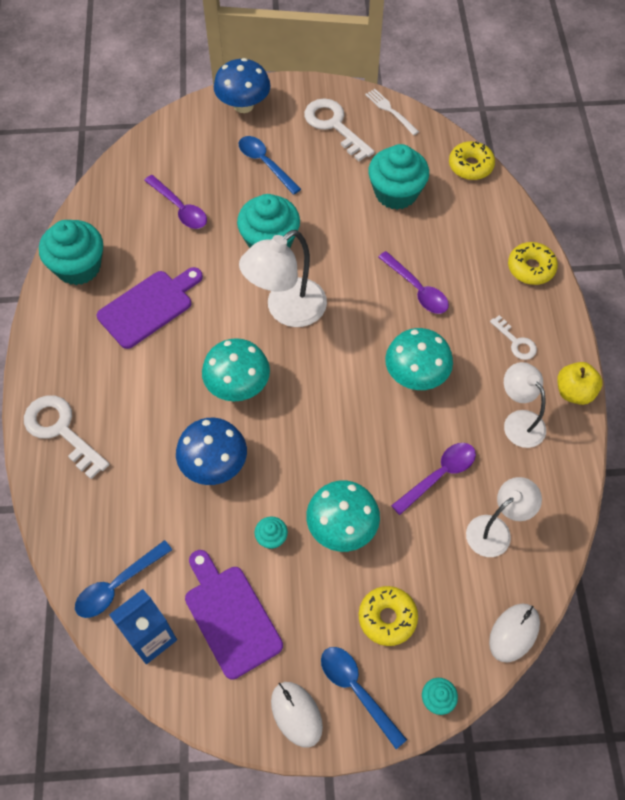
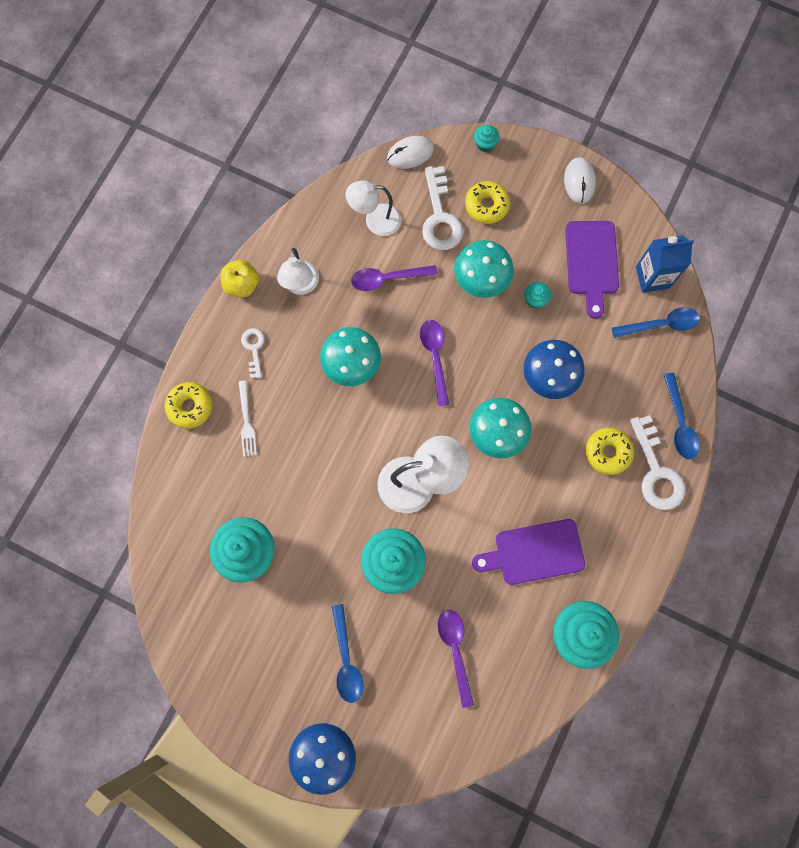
camera: 150 degrees left, 15 degrees up
(334, 126) = (252, 670): white key -> white key (440, 217)
(356, 690) = (533, 175): blue spoon -> blue spoon (679, 423)
(390, 110) = (185, 657): white fork -> white fork (247, 422)
(417, 289) = (298, 440): purple spoon -> purple spoon (435, 357)
(470, 166) = (159, 543): yellow donut -> yellow donut (607, 452)

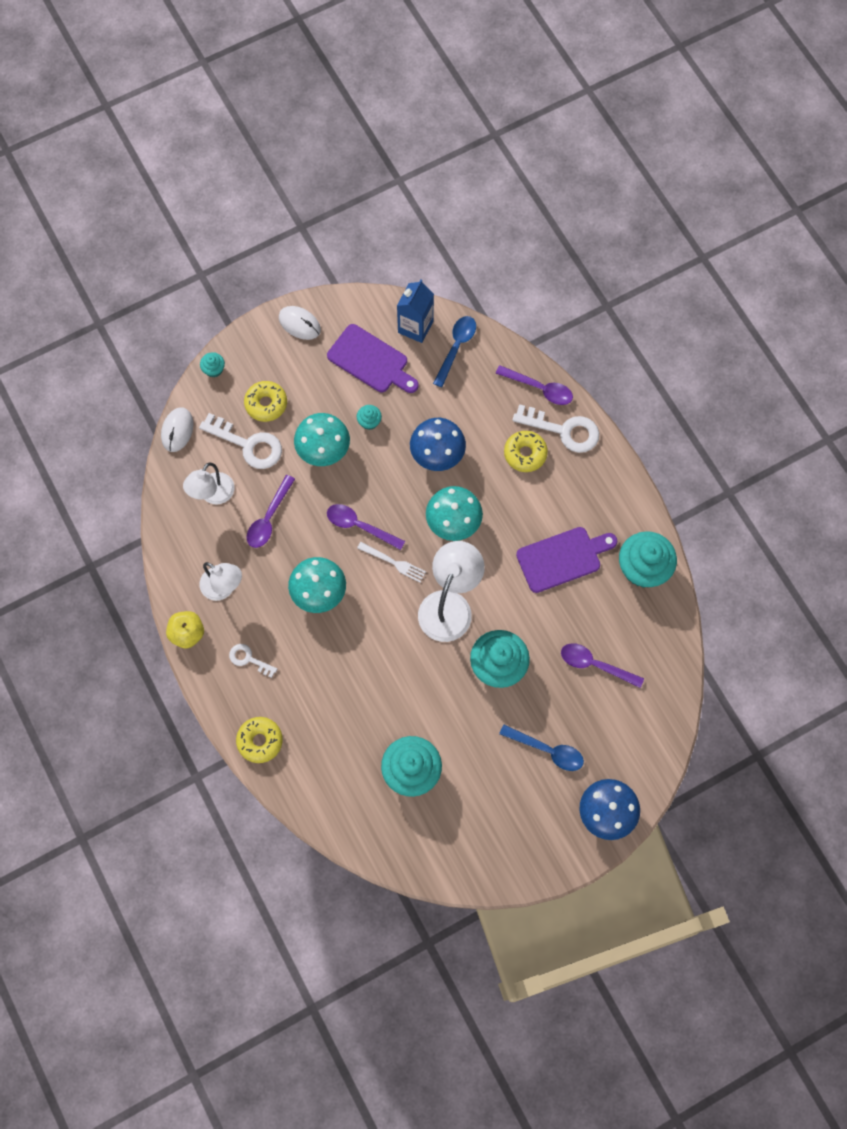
camera: 55 degrees left, 5 degrees down
(247, 422) = (305, 704): white fork -> white fork (394, 562)
(534, 553) = (562, 558): purple cutting board -> purple cutting board turned 135 degrees counterclockwise
(679, 423) = (539, 388): blue spoon -> purple spoon

